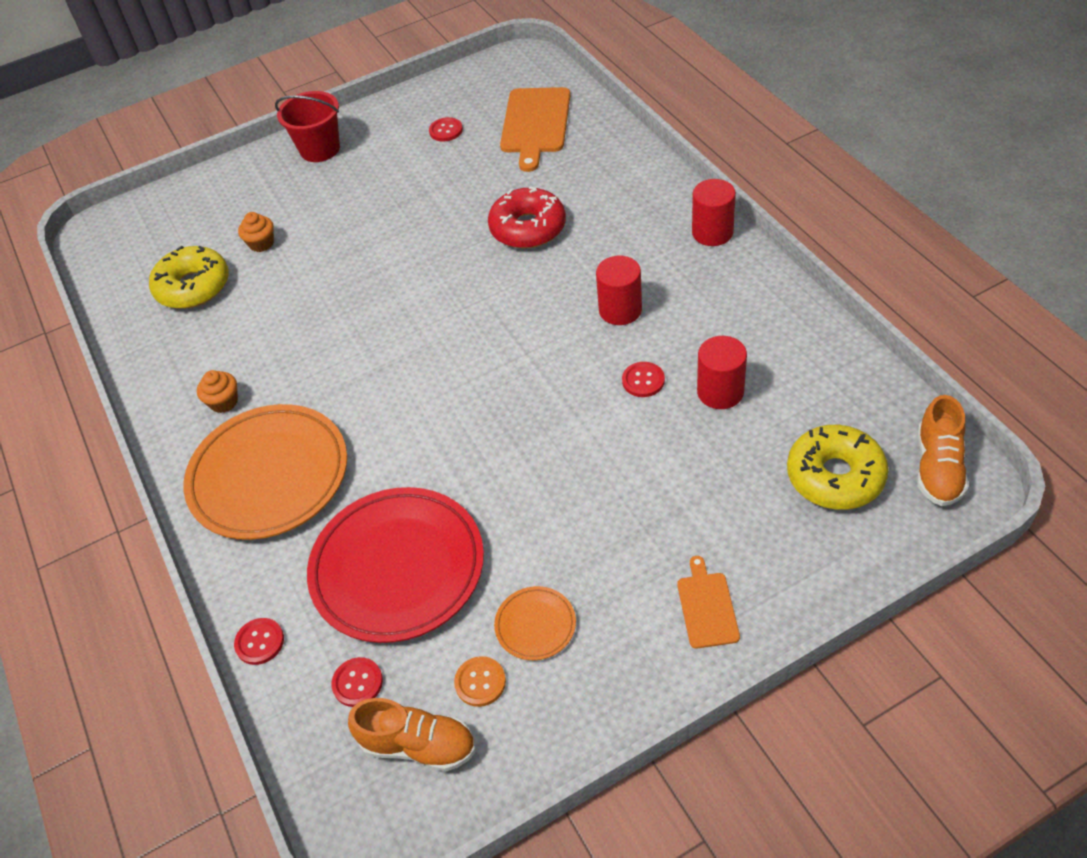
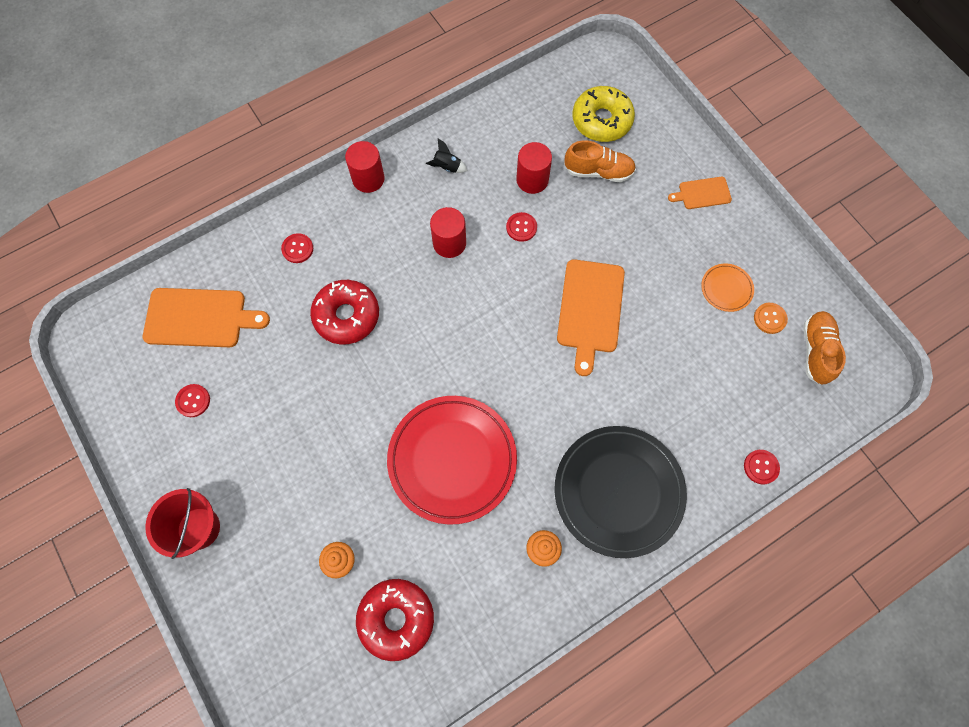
camera: 100 degrees left, 20 degrees up
(193, 287) = (396, 619): yellow donut -> red donut
(269, 476) = (618, 491): orange plate -> black plate
(357, 683) = (781, 394): red button -> red button (297, 249)
(397, 568) = (692, 380): red plate -> red plate (452, 460)
(515, 453) = (590, 310): none -> orange cutting board
(735, 303) = (447, 167): none -> black rocket
(937, 468) = (593, 68): orange shoe -> orange shoe (598, 171)

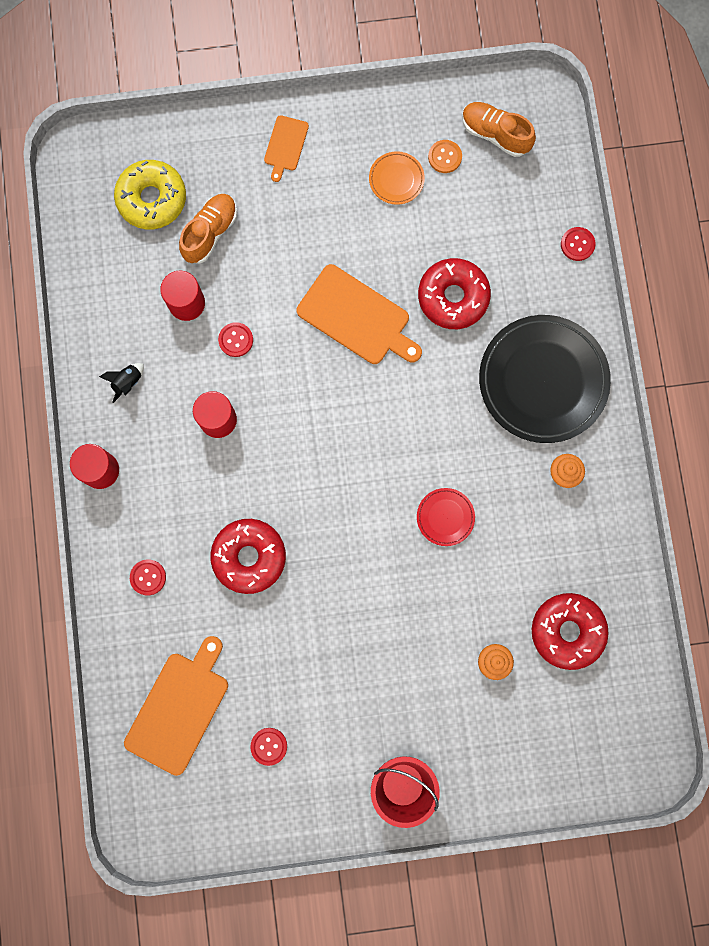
camera: 65 degrees left, 10 degrees up
(452, 460) = (445, 517): red plate -> red plate, size x0.44
(651, 380) = (453, 297): none -> red donut

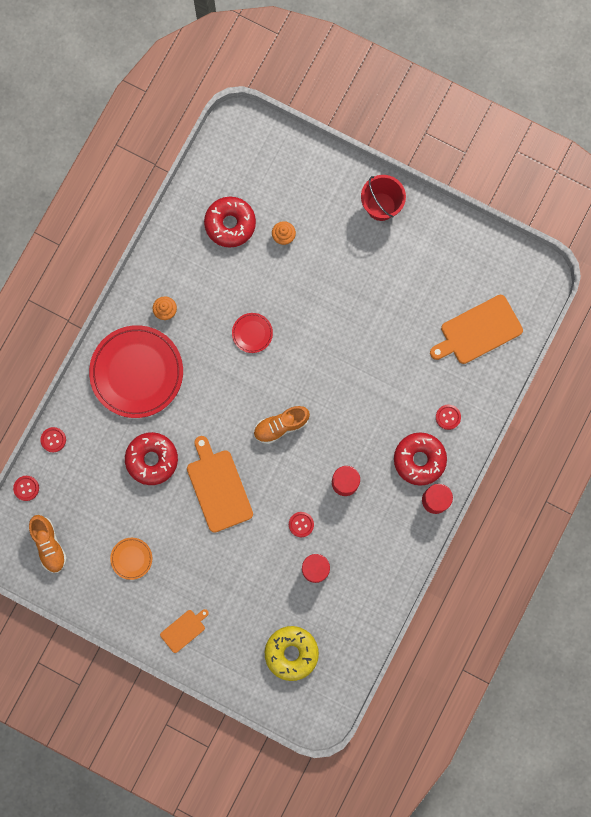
camera: 145 degrees left, 0 degrees up
(127, 382) = (384, 543): black rocket -> none
(210, 233) = (270, 604): orange shoe -> orange shoe (281, 426)
(249, 557) = (381, 388): red donut -> red donut (419, 459)
(269, 746) = (441, 276): red button -> red button (26, 488)
(445, 157) = (91, 552): orange button -> none
(543, 380) = (137, 372): black plate -> red plate

